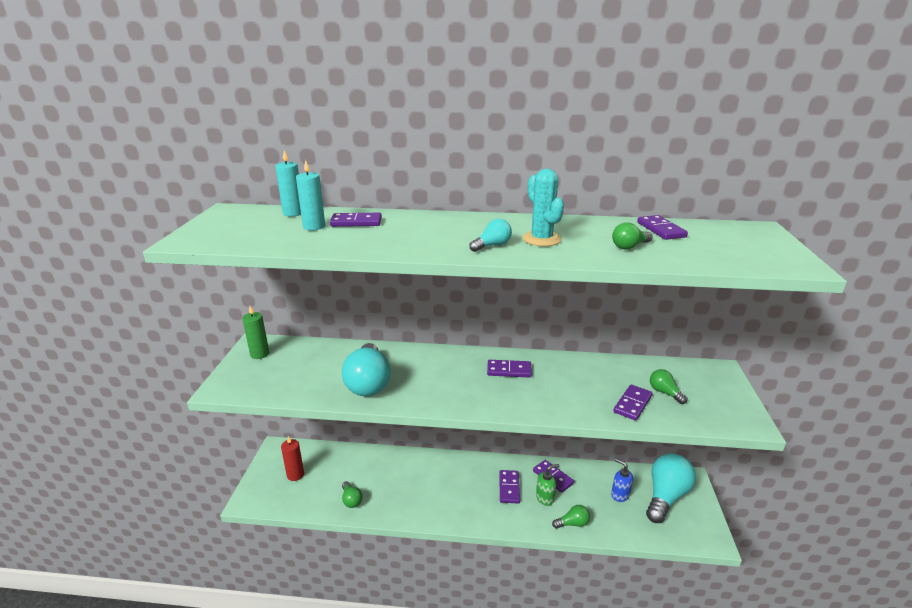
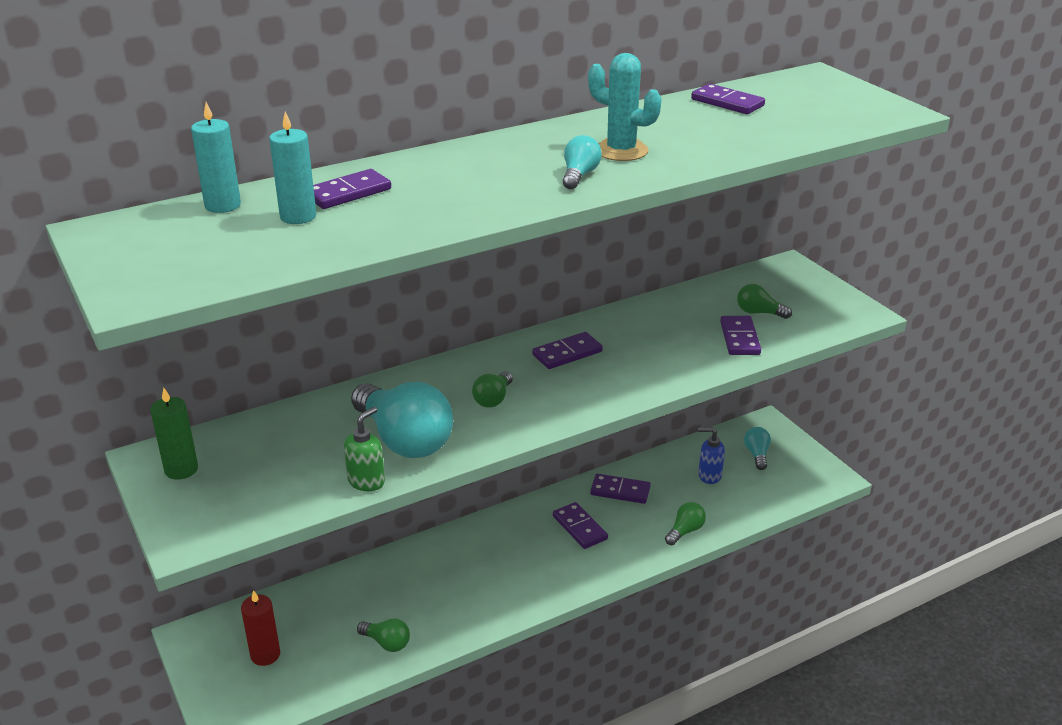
camera: 35 degrees left, 5 degrees up
(545, 498) = (631, 519): green soap dispenser -> green soap dispenser (366, 481)
(629, 246) = (724, 133): green light bulb -> green light bulb (493, 399)
(666, 496) = (757, 454): turquoise light bulb -> turquoise light bulb, size x0.47

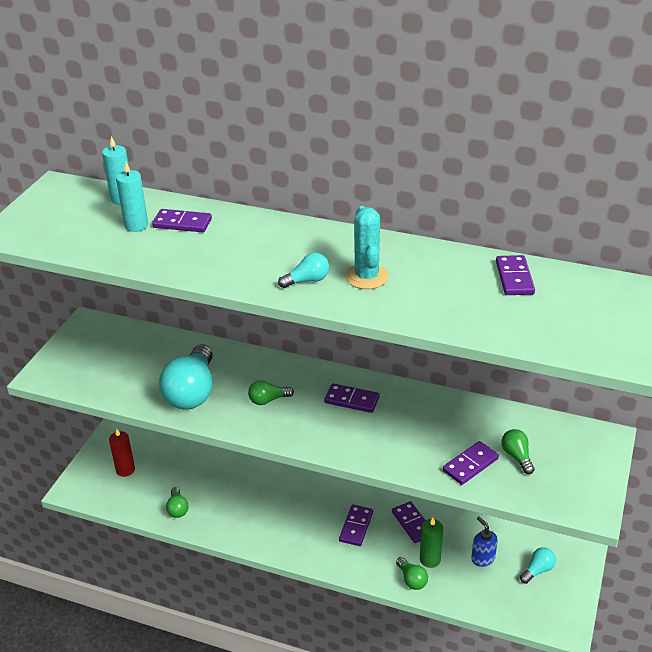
camera: 50 degrees right, 5 degrees up
(181, 469) = (89, 337): green candle -> green candle (430, 559)
(366, 481) = (143, 402): green soap dispenser -> none
(685, 531) = (412, 580): green light bulb -> green light bulb turned 60 degrees clockwise

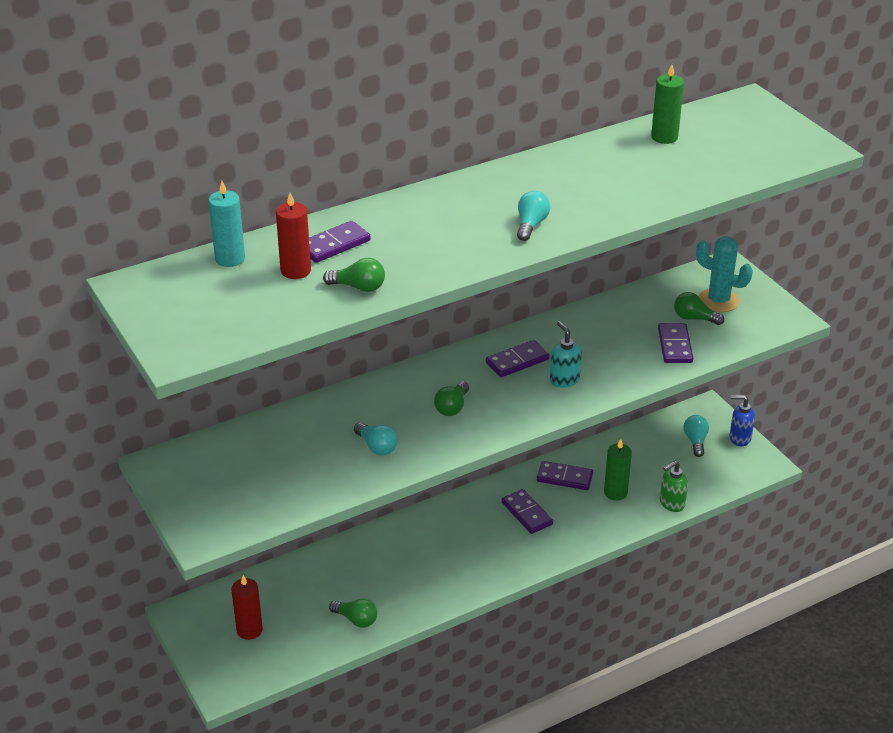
camera: 50 degrees left, 0 degrees up
(136, 225) = (295, 271): turquoise candle -> red candle
(192, 392) = (377, 447): turquoise light bulb -> turquoise light bulb, size x0.47
(359, 433) = (564, 380): none -> turquoise soap dispenser
(366, 277) = (567, 196): turquoise cactus -> turquoise cactus (718, 300)
(412, 580) = (624, 517): green light bulb -> green light bulb (359, 287)
(456, 598) = (671, 503): none -> green soap dispenser
(482, 558) = (649, 462): blue soap dispenser -> blue soap dispenser (739, 438)
(514, 278) = (664, 137): purple domino -> green candle

